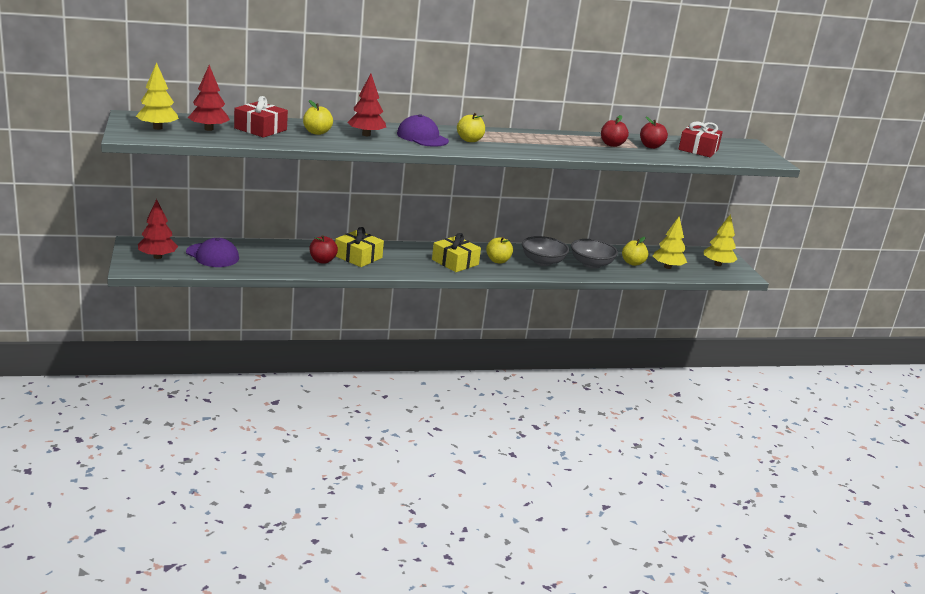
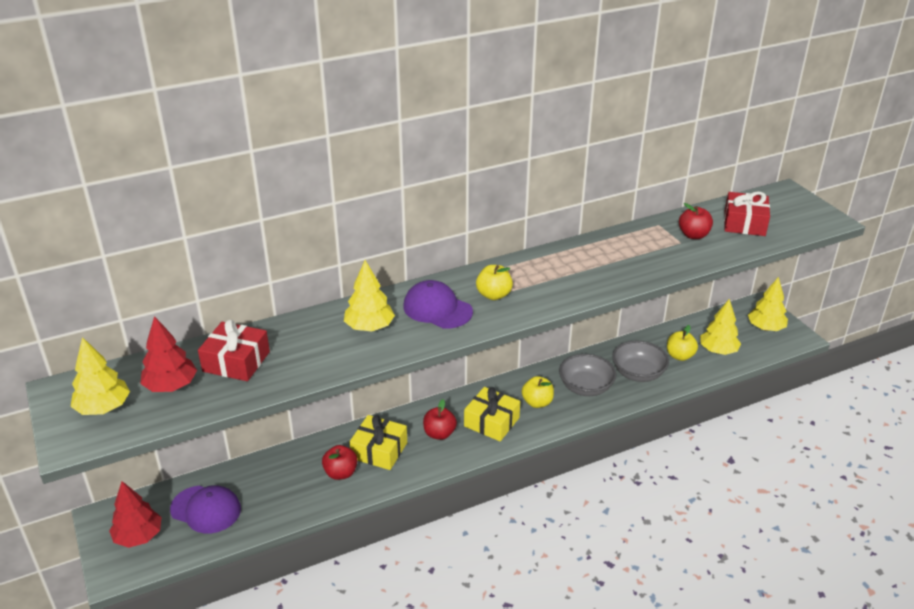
camera: 10 degrees left, 10 degrees up
(317, 132) = (309, 344): yellow apple -> none
(366, 135) = (369, 327): red tree -> yellow tree
(612, 144) = (651, 246): red apple -> red apple (439, 434)

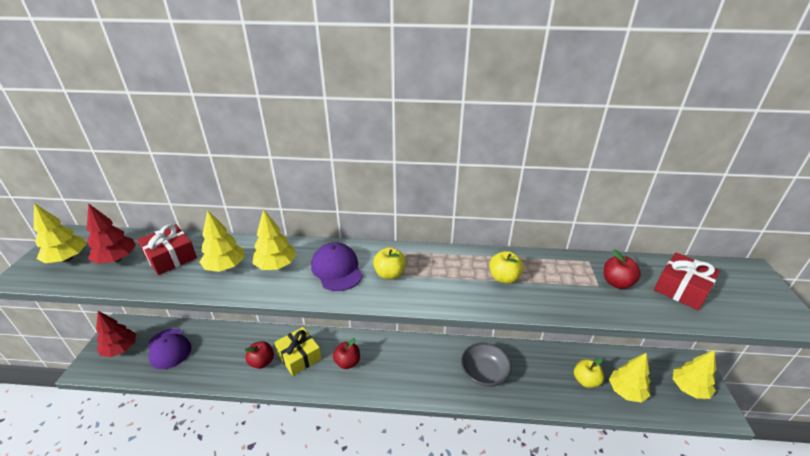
camera: 30 degrees right, 0 degrees up
(314, 347) = (225, 266): none -> yellow tree
(491, 422) = (390, 370): yellow gift -> none
(537, 402) = (436, 369): yellow apple -> yellow apple (504, 278)
(638, 373) = (537, 381): grey bowl -> none

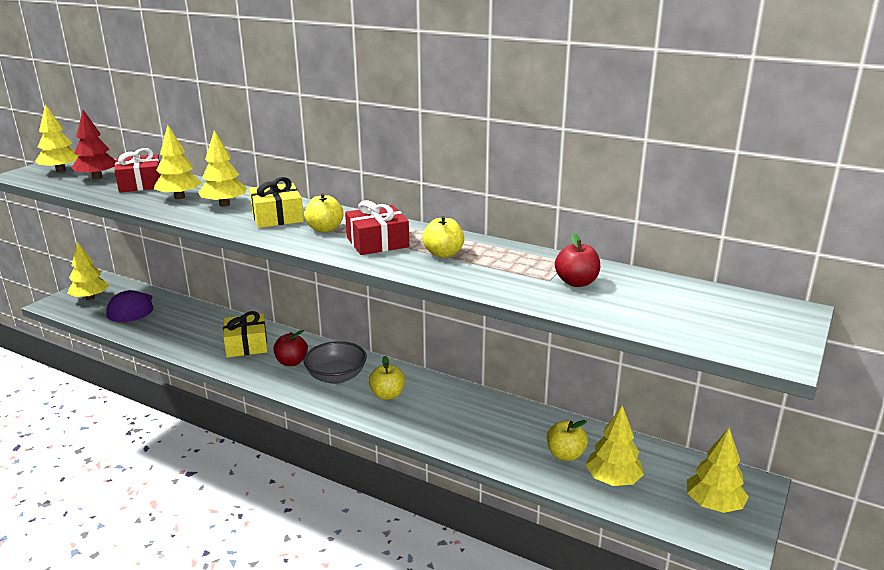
camera: 25 degrees right, 10 degrees down
(121, 349) = (90, 298): red tree -> yellow tree
(262, 362) = (206, 339): red apple -> none
(337, 269) = (277, 217): purple cap -> yellow gift
(439, 370) = (387, 395): none -> yellow apple
(484, 374) = (437, 412): grey bowl -> grey bowl (336, 377)
(682, 289) = (657, 303): red gift -> red gift (377, 242)

